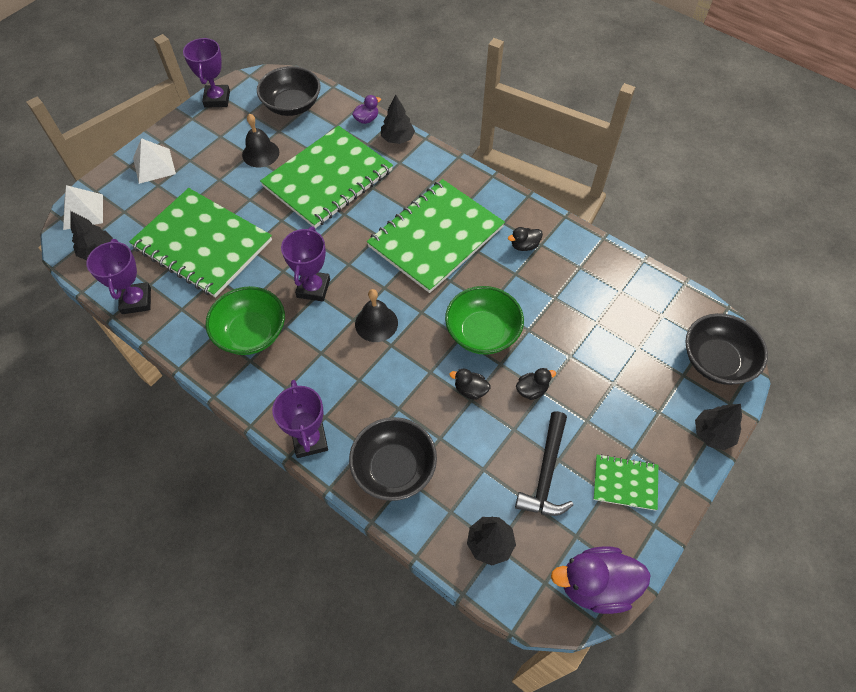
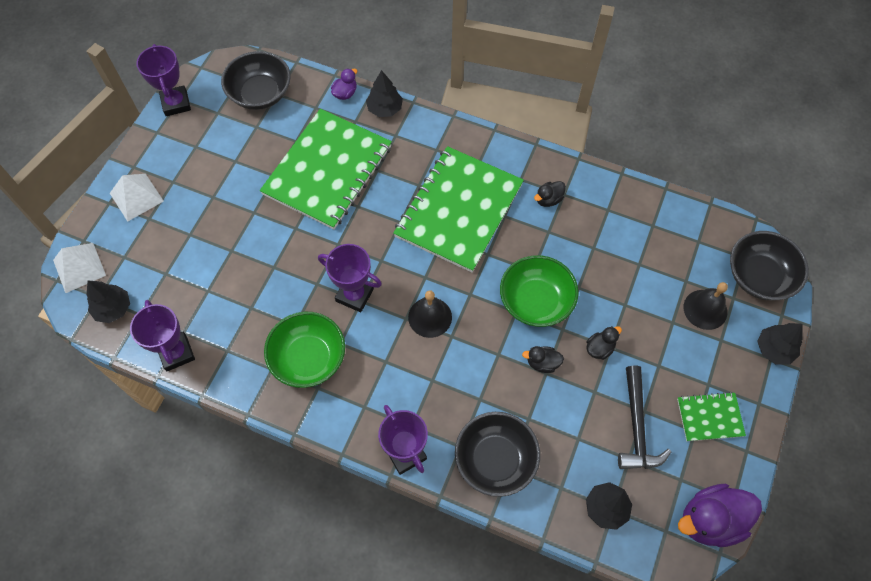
camera: 15 degrees left, 5 degrees up
(203, 244) = (222, 274): green notebook -> none
(260, 153) = (246, 157): black bell -> black bell (705, 309)
(313, 288) = (354, 295): purple trophy -> purple trophy turned 60 degrees counterclockwise

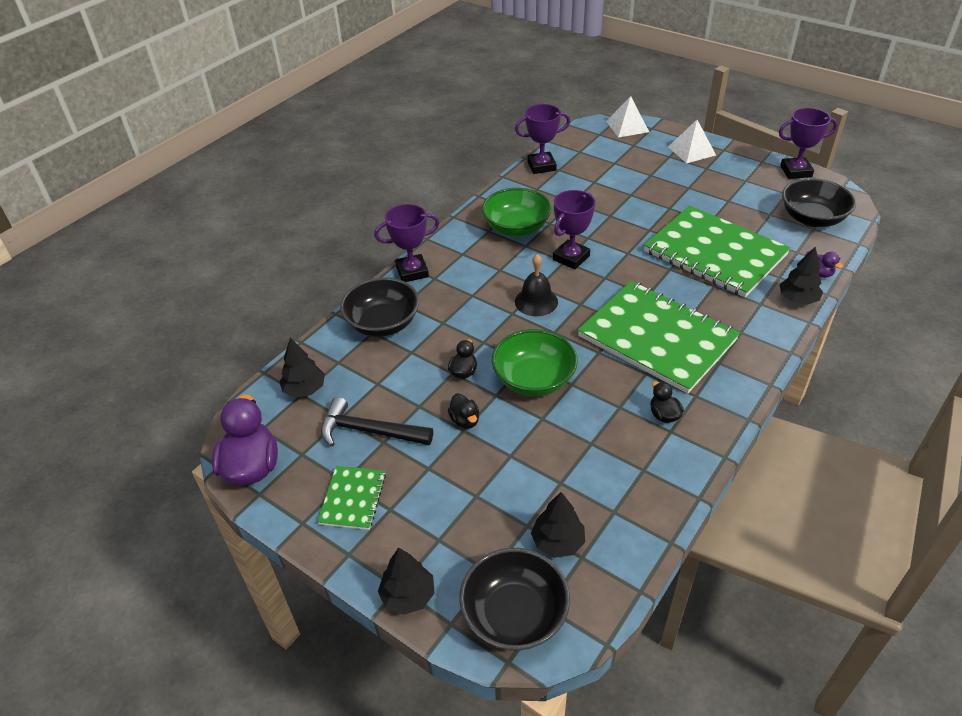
camera: 105 degrees right, 20 degrees down
(113, 308) = (587, 140): black tree -> black tree (557, 542)
(705, 309) = (483, 534): black bell -> none

